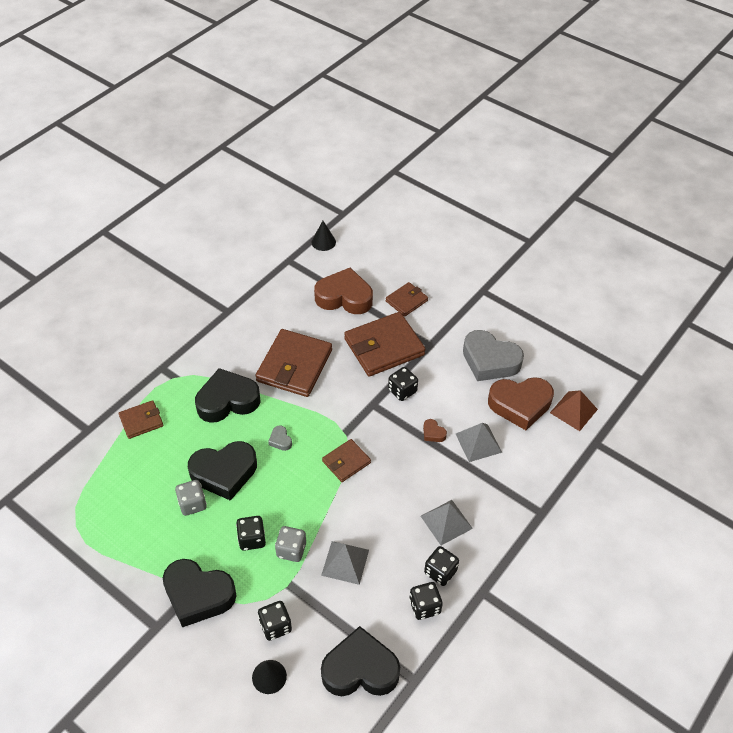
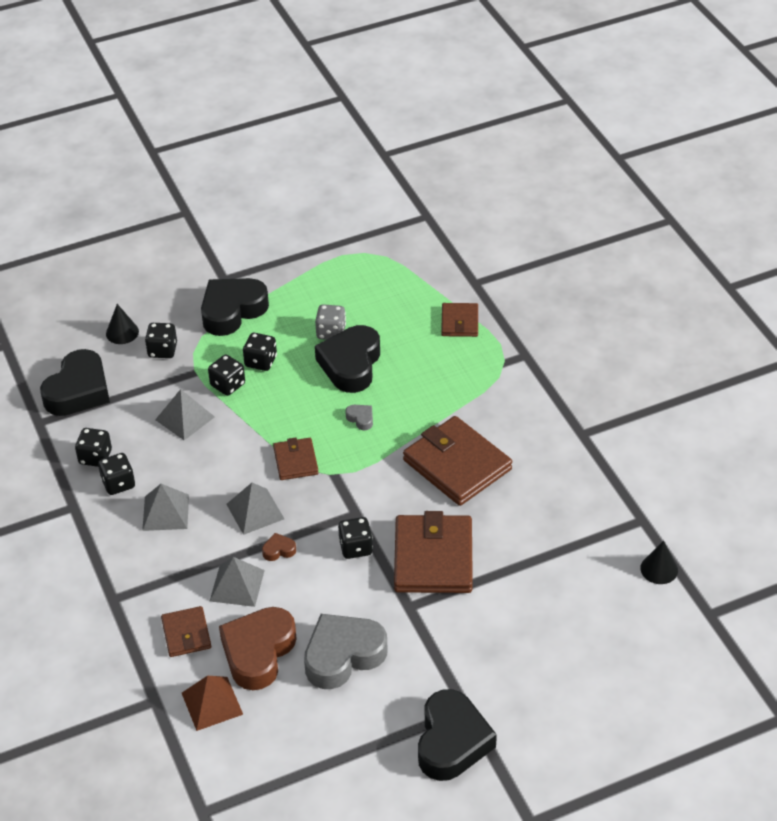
camera: 120 degrees right, 5 degrees down
(227, 401) = (443, 394): black heart -> black heart (452, 741)
(280, 440) = (361, 419): grey heart -> grey heart turned 45 degrees clockwise
(291, 550) = (228, 385): grey dice -> black dice
(344, 297) = (541, 552): brown heart -> none
(406, 301) = (497, 614): brown wallet -> brown wallet (186, 634)
(408, 464) = (255, 511): none -> grey pyramid

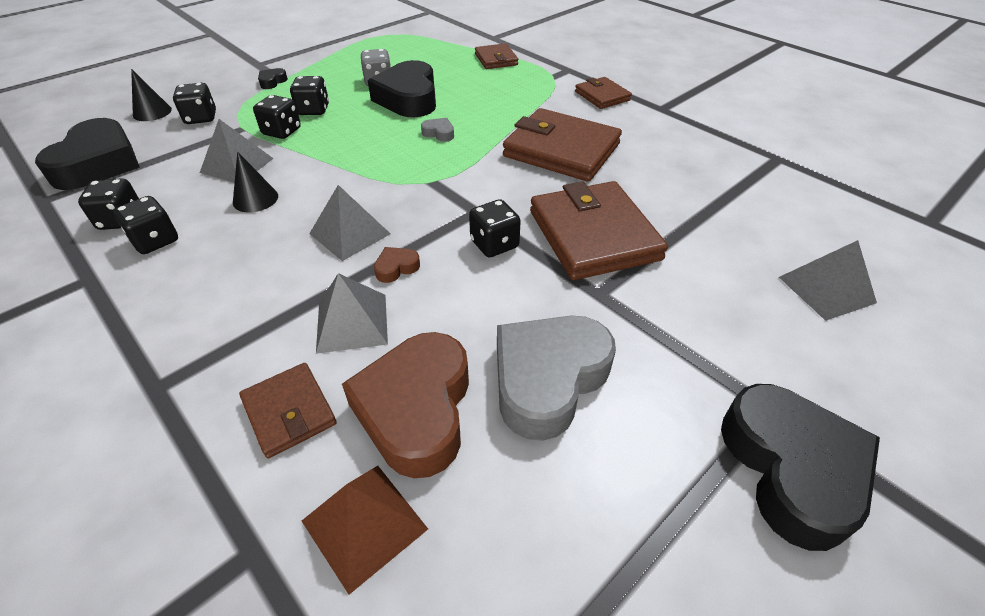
camera: 20 degrees left, 0 degrees up
(165, 512) = (227, 258): grey pyramid -> grey pyramid (826, 290)
(232, 311) = (272, 82): black heart -> black heart, size x0.41
(295, 461) = (382, 178): brown wallet -> brown wallet (602, 96)
(659, 569) = (838, 193): black cone -> black cone (255, 199)

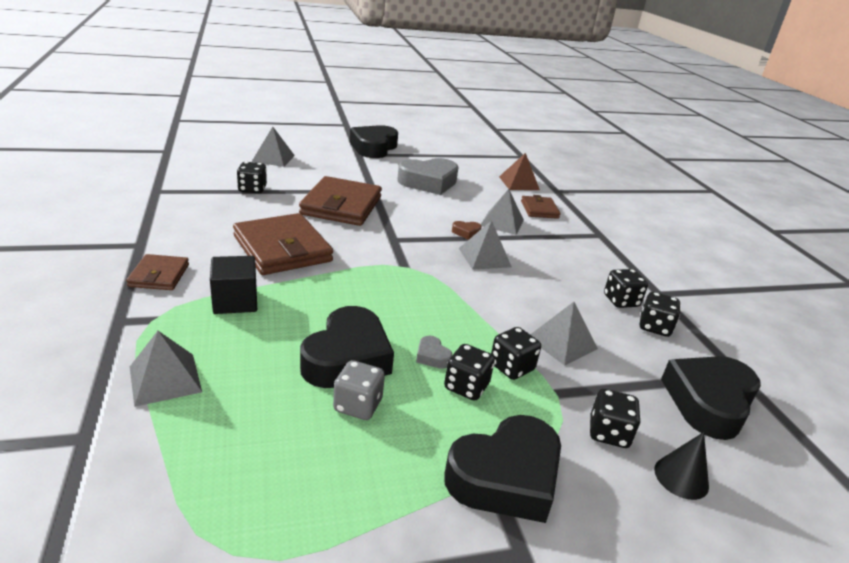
camera: 155 degrees left, 15 degrees down
(255, 199) = (547, 304): black cone -> none
(272, 82) = (505, 477): black heart -> black heart, size x2.45
(416, 409) = (487, 194): brown heart -> none
(439, 133) = (359, 301): grey heart -> grey heart (432, 356)
(494, 244) = (401, 222): black dice -> black dice (252, 189)
(496, 59) = (165, 379): brown wallet -> grey pyramid
(525, 100) = (235, 301): none -> black cube

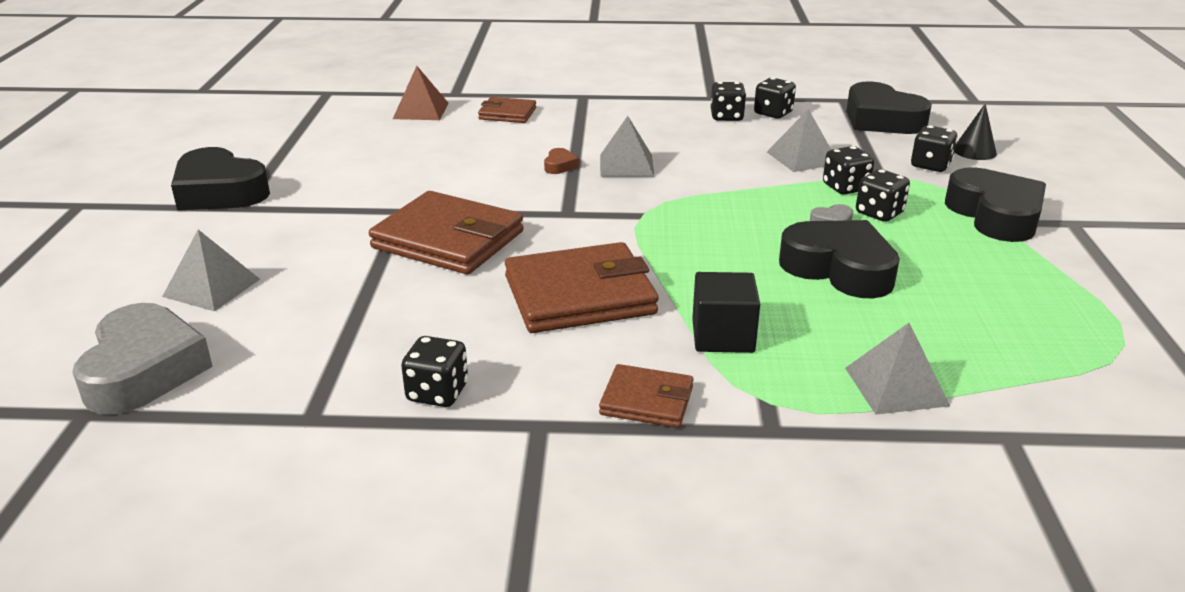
camera: 70 degrees left, 0 degrees up
(252, 189) = (350, 313): black dice -> black dice (437, 393)
(358, 405) = (919, 270): grey dice -> none
(428, 182) = (390, 167): grey heart -> grey heart (144, 370)
(502, 222) = (537, 141): grey pyramid -> none

